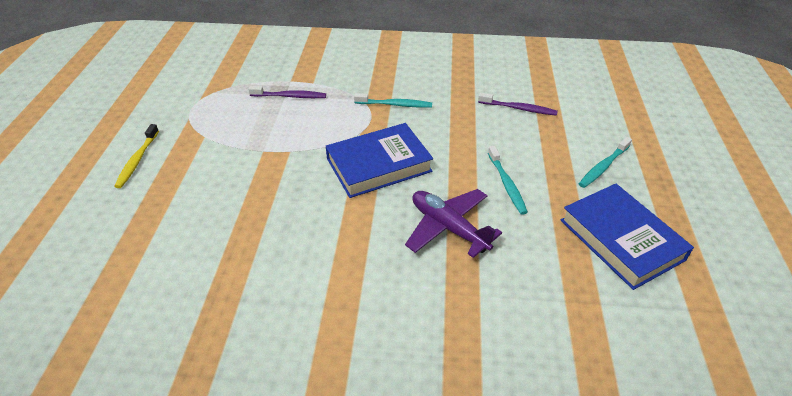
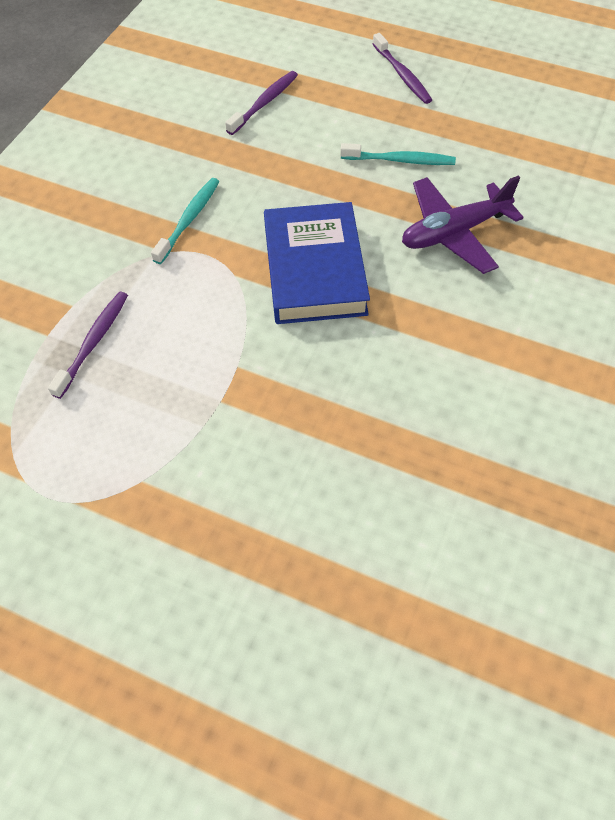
camera: 70 degrees left, 15 degrees up
(137, 160) = (160, 593): yellow toothbrush -> none
(603, 167) = (402, 75): turquoise toothbrush -> purple toothbrush
(621, 240) = (513, 105): blue book -> none

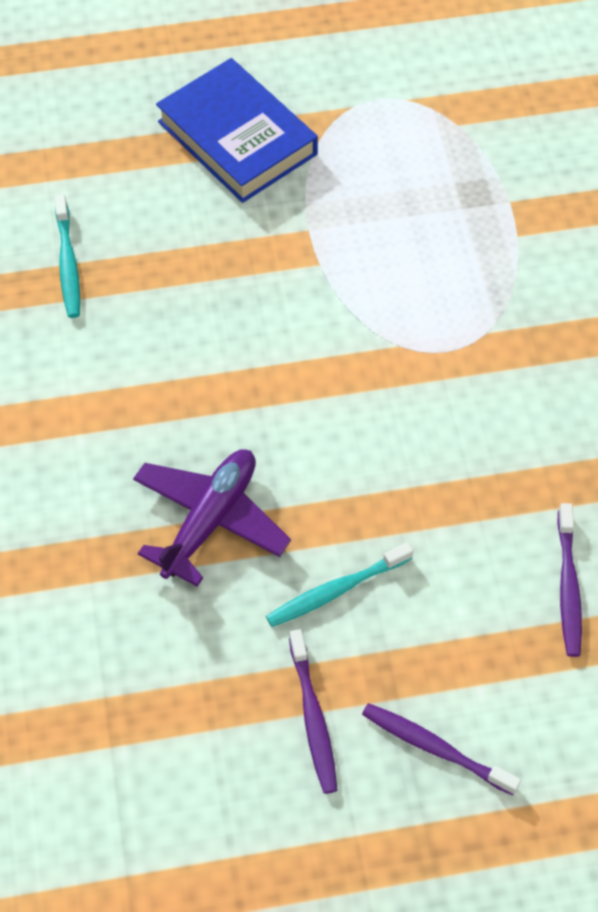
camera: 145 degrees right, 0 degrees up
(93, 342) = (462, 216): purple toothbrush -> purple toothbrush (313, 718)
(189, 220) = (499, 378): turquoise toothbrush -> turquoise toothbrush (68, 264)
(315, 269) = (324, 393): blue book -> blue book (237, 138)

